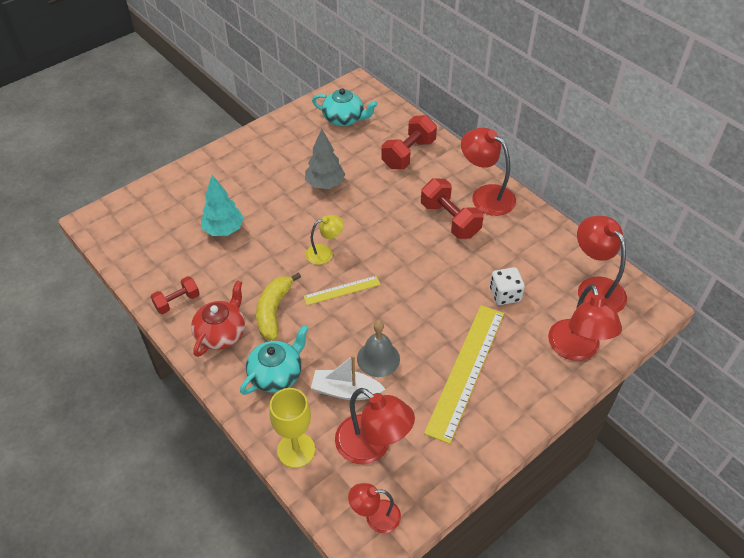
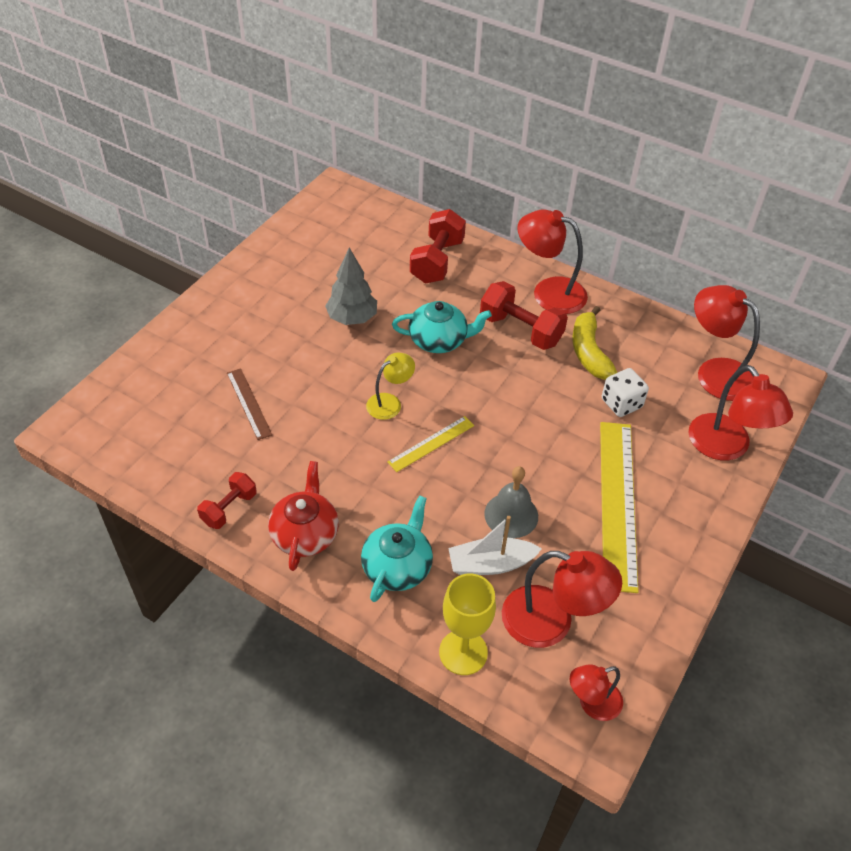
camera: 20 degrees left, 0 degrees up
(224, 230) = (249, 403): turquoise tree -> brown ruler
(273, 311) = (359, 489): yellow banana -> yellow banana (589, 352)
(344, 119) = (340, 233): turquoise teapot -> turquoise teapot (439, 340)

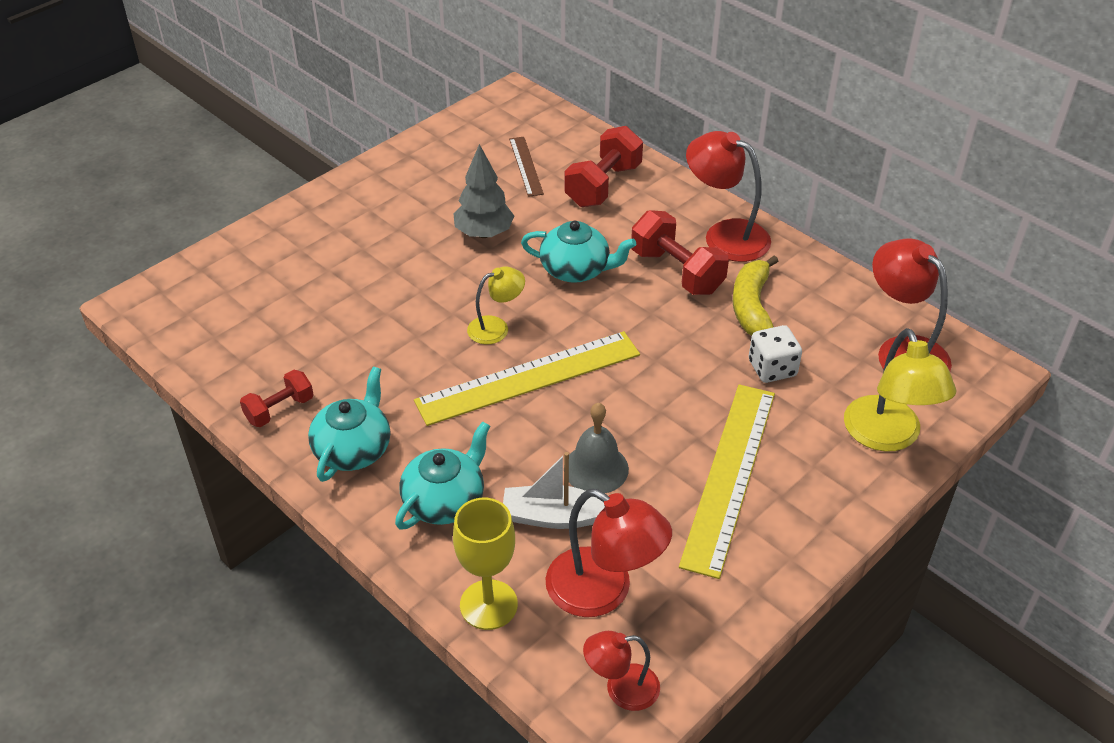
camera: 15 degrees right, 5 degrees down
(249, 403) = (338, 305): brown ruler -> brown ruler (526, 166)
(305, 533) = (353, 449): red teapot -> turquoise teapot
(431, 443) = (529, 378): yellow ruler -> yellow ruler, size x1.98
(726, 447) = (887, 436): red lamp -> yellow lamp

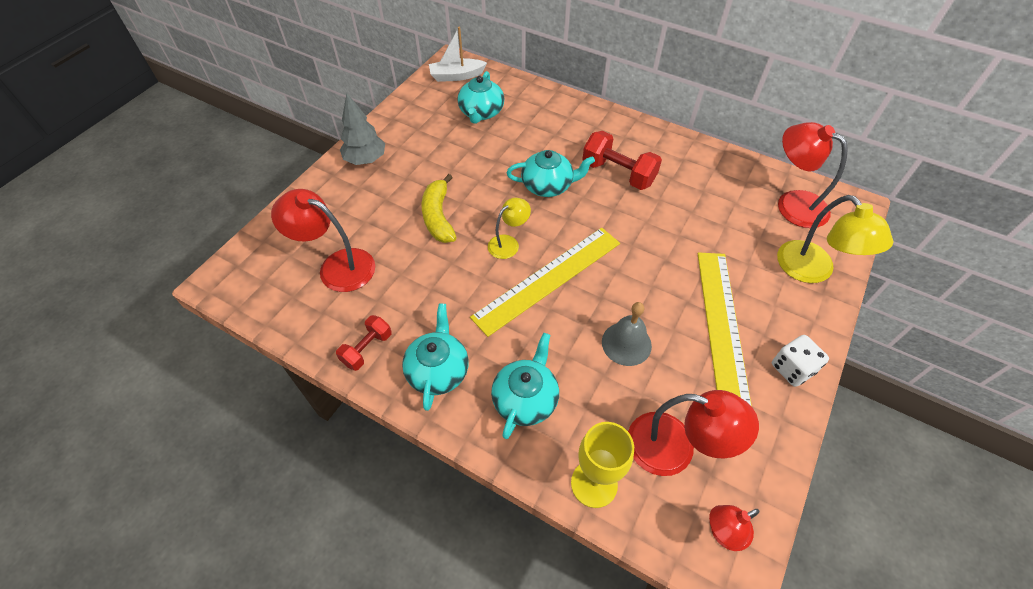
camera: 15 degrees left, 10 degrees up
(484, 233) = (471, 170): grey tree -> grey tree (365, 160)
(526, 166) = (481, 113): brown ruler -> turquoise teapot
(553, 517) = (612, 392): white boat -> white boat (456, 76)
(603, 185) = (541, 118): red dumbbell -> none
(725, 235) = (639, 140): red lamp -> red lamp (337, 266)
(751, 307) = (680, 190): yellow banana -> yellow banana (438, 217)
(772, 368) = (714, 235): white dice -> white dice (792, 369)

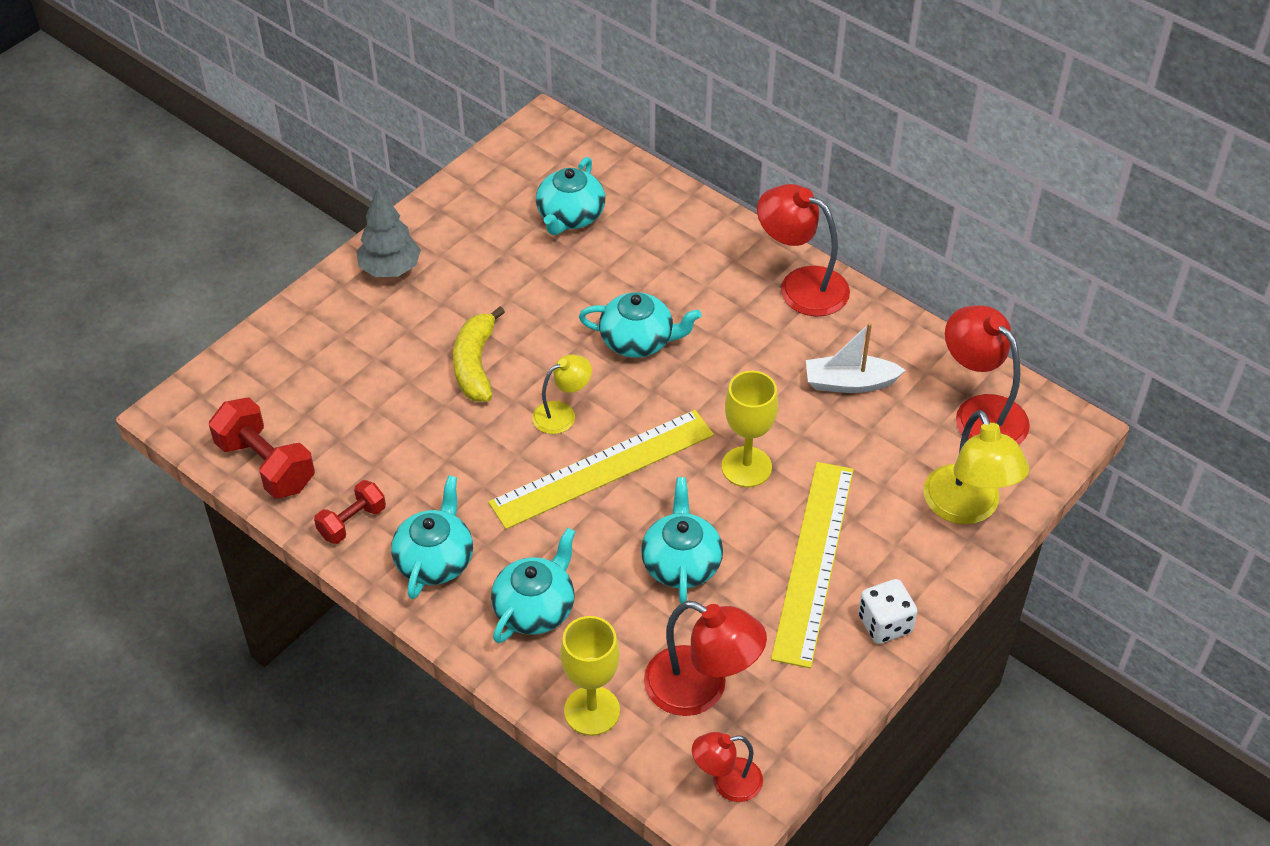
camera: 10 degrees right, 5 degrees down
(337, 266) = (329, 413): red lamp -> red lamp (801, 285)
(456, 76) = (547, 151): white boat -> white boat (849, 383)
(618, 173) = (744, 336): red dumbbell -> red dumbbell (266, 465)
(626, 343) = (681, 563): grey bell -> turquoise teapot
(650, 263) = (746, 467): none -> yellow goblet

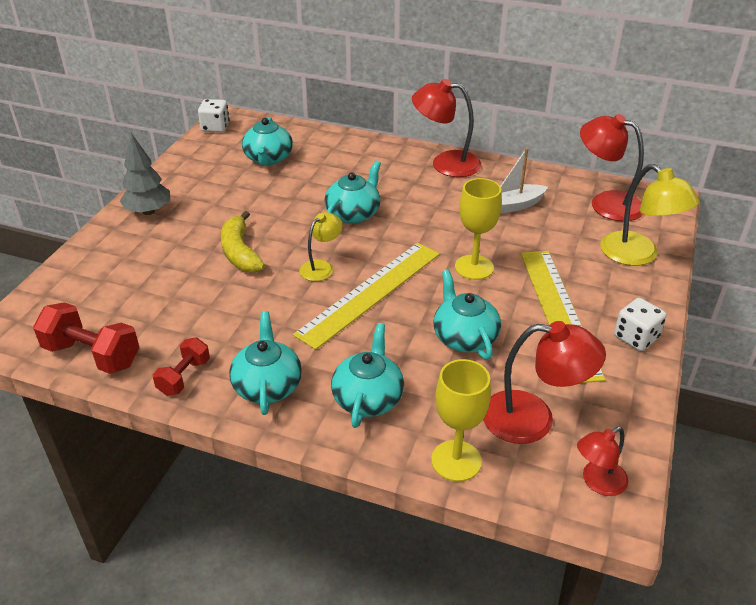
camera: 20 degrees left, 10 degrees down
(523, 140) = (215, 127): none -> white dice
(638, 340) = (353, 214): turquoise teapot -> turquoise teapot turned 45 degrees counterclockwise

